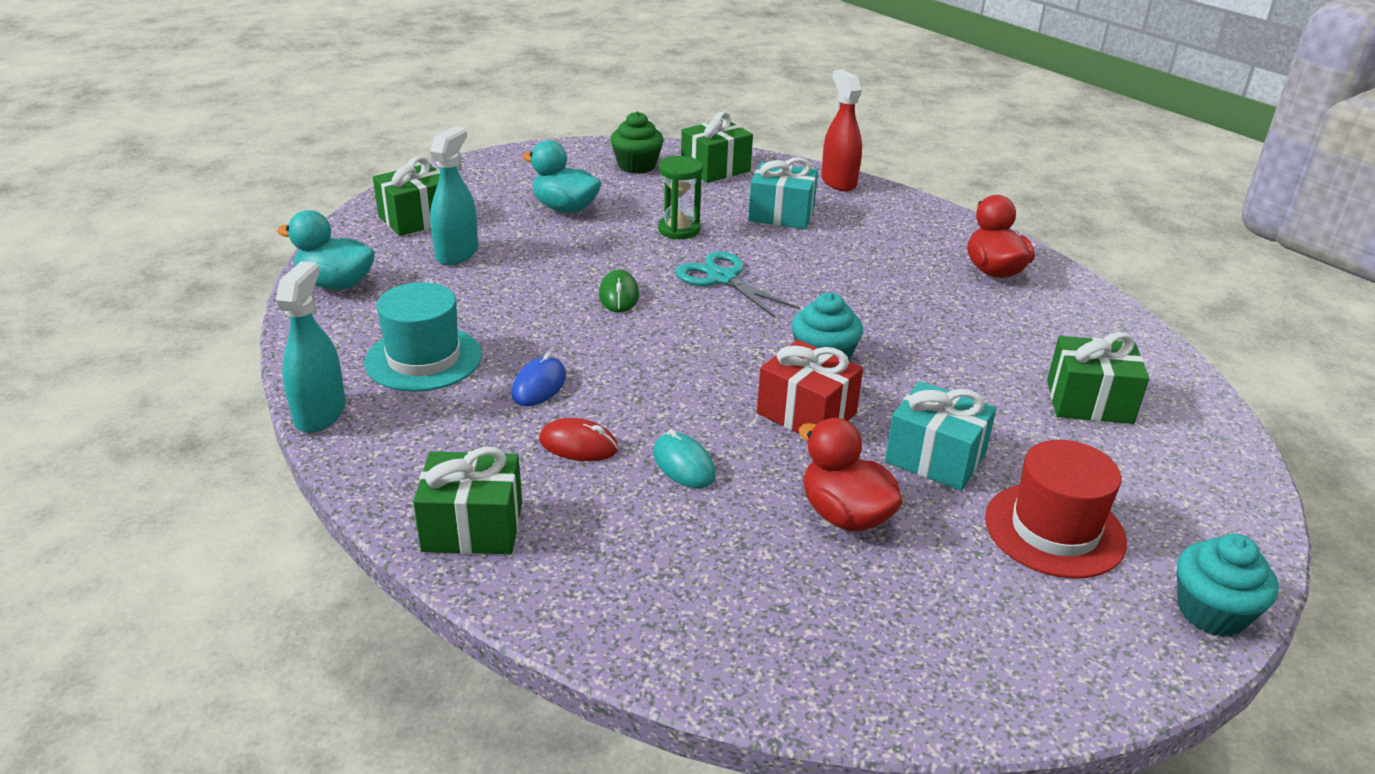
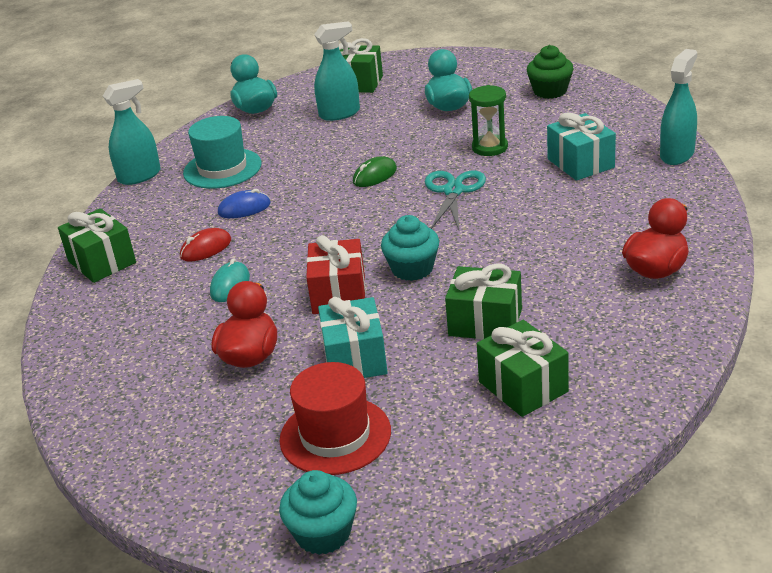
camera: 55 degrees right, 0 degrees up
(578, 445) = (206, 248): red mouse -> red mouse turned 75 degrees clockwise
(715, 169) = (601, 112): green gift -> green gift (485, 322)
(838, 182) = (677, 155): red spray bottle -> turquoise spray bottle

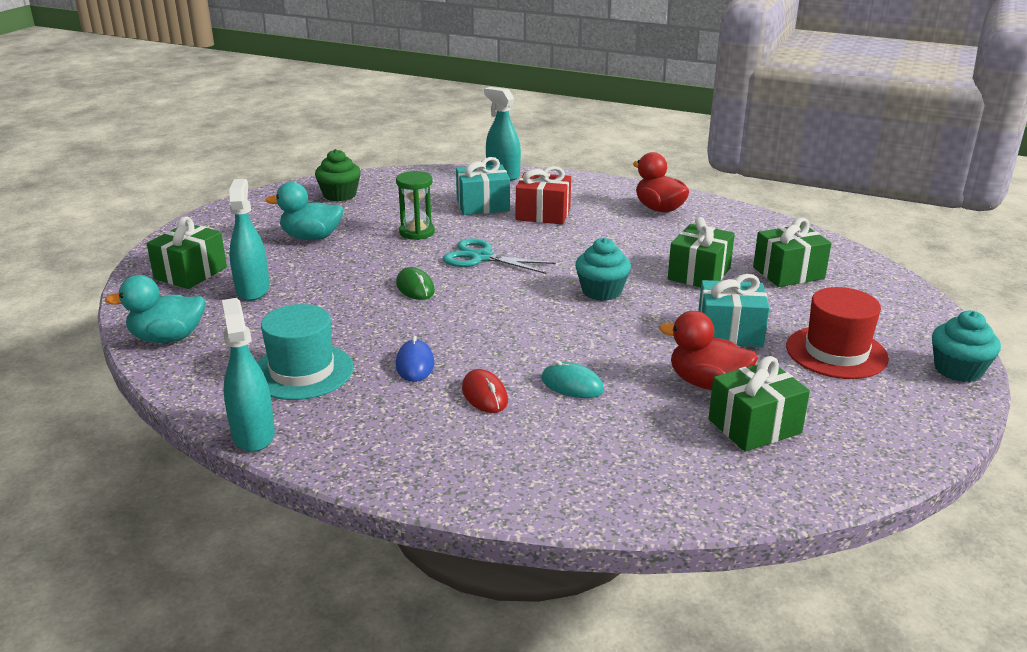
camera: 80 degrees left, 5 degrees down
(102, 262) = (460, 473): green gift -> green gift (754, 426)
(339, 294) = (623, 329): red gift -> red gift (543, 214)

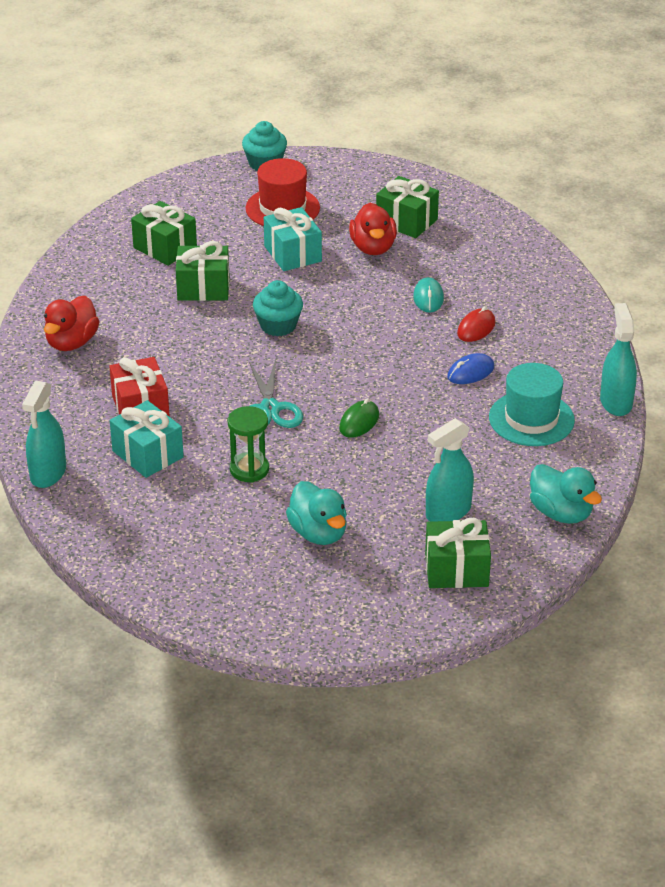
camera: 120 degrees left, 10 degrees up
(253, 434) = (616, 402): turquoise spray bottle -> turquoise spray bottle turned 135 degrees clockwise
(339, 195) = (199, 569): green cupcake -> none

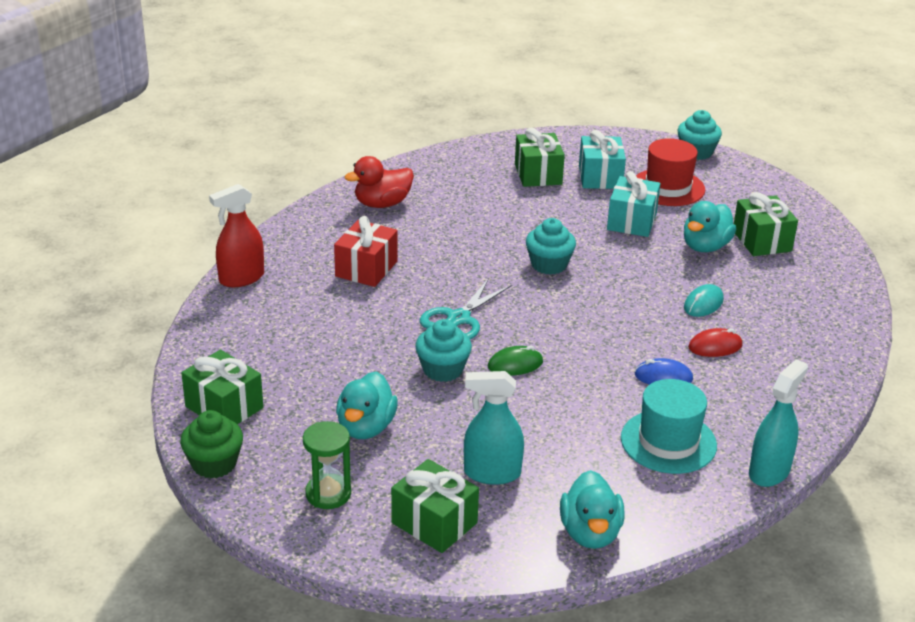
camera: 40 degrees right, 5 degrees down
(48, 473) = (241, 278): turquoise spray bottle -> red spray bottle
(147, 454) = (325, 302): turquoise gift -> turquoise gift (600, 177)
(203, 288) = (528, 213): green gift -> green gift (224, 407)
(247, 628) = (214, 464): none -> green cupcake
(249, 469) = (381, 352): green hourglass -> green hourglass (328, 494)
(313, 456) = (443, 369): none -> turquoise cupcake
(373, 248) = (705, 247): red duck -> turquoise duck

